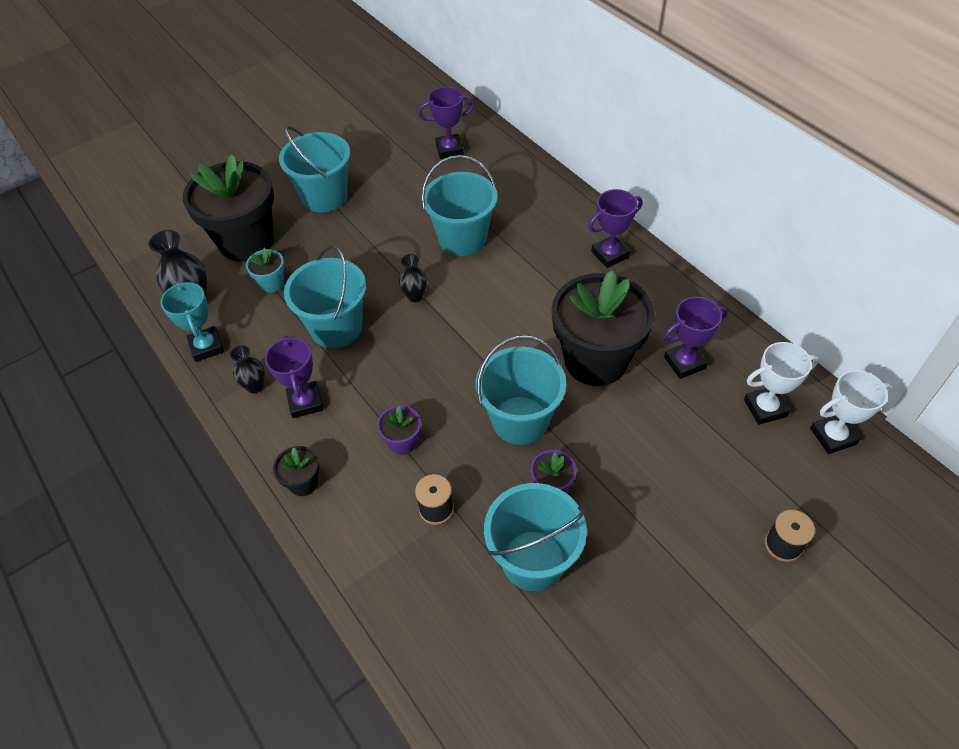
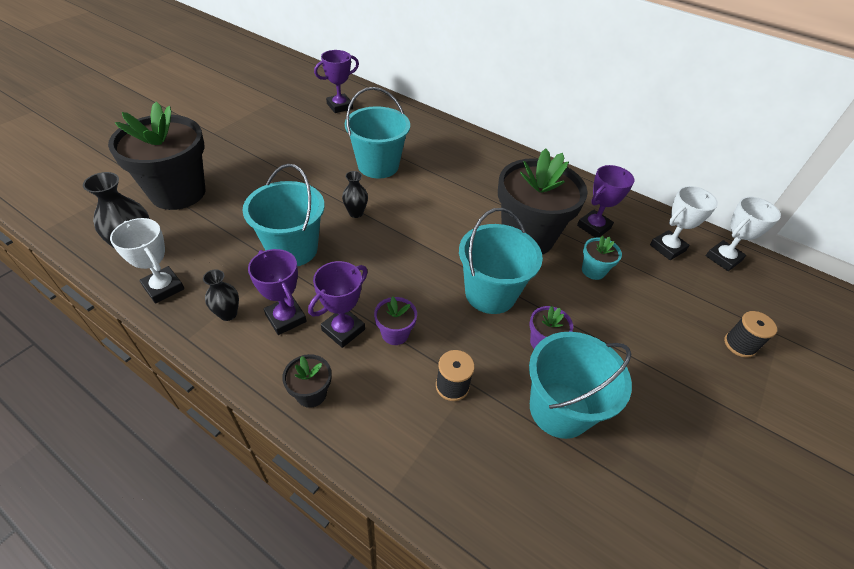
camera: 25 degrees left, 5 degrees down
(207, 347) = (164, 287): turquoise trophy -> white trophy
(272, 283) = (215, 222): turquoise flower pot -> turquoise flower pot (593, 270)
(325, 197) = (243, 150): turquoise bucket -> none
(610, 254) = (499, 162): purple trophy -> purple trophy (343, 330)

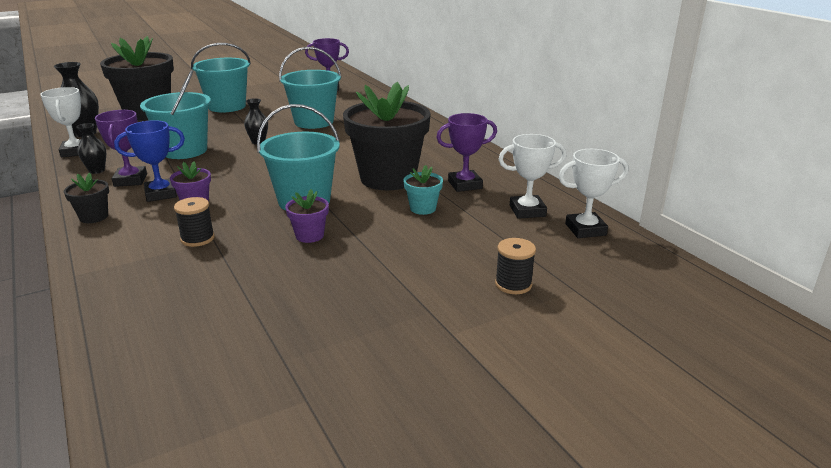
camera: 30 degrees right, 20 degrees down
(343, 330) = (161, 194): purple trophy -> blue trophy
(559, 409) = (266, 273): turquoise bucket -> turquoise bucket (227, 106)

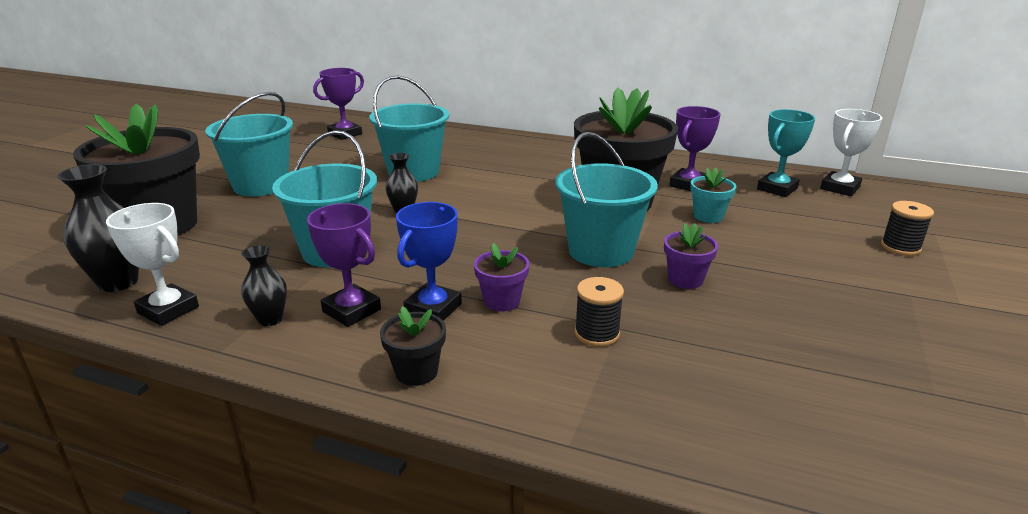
camera: 40 degrees left, 0 degrees up
(527, 211) = (777, 189): white trophy -> turquoise trophy

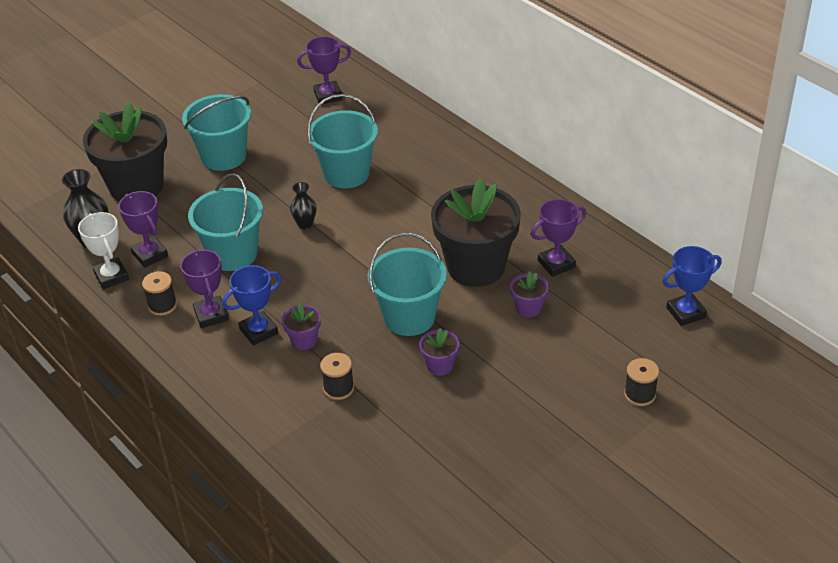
camera: 30 degrees right, 15 degrees up
(217, 277) = (150, 255): none -> purple trophy
(270, 319) = (162, 305): black vase -> black spool
(416, 372) = (217, 377): black flower pot -> none
(708, 216) = (528, 308): turquoise flower pot -> purple flower pot
(777, 189) = (627, 295): turquoise trophy -> none
(840, 188) = (686, 313): white trophy -> blue trophy

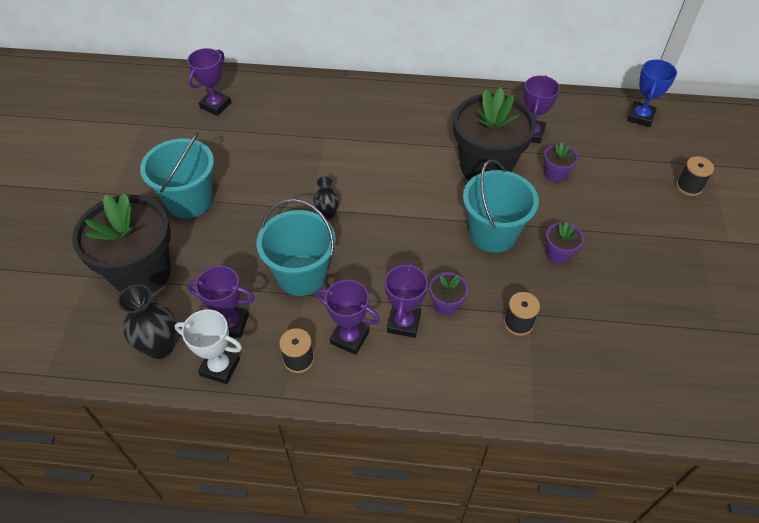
camera: 45 degrees left, 10 degrees up
(259, 331) = (404, 323): blue trophy -> purple trophy
(346, 173) = (308, 156): turquoise bucket -> none

